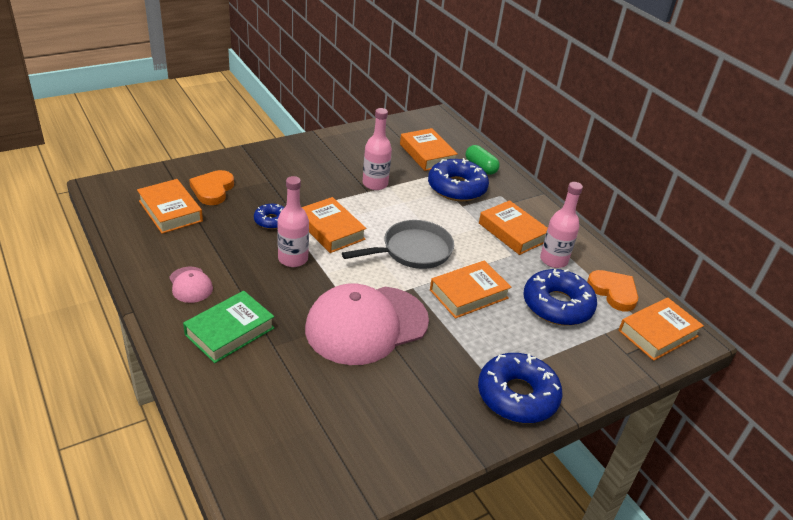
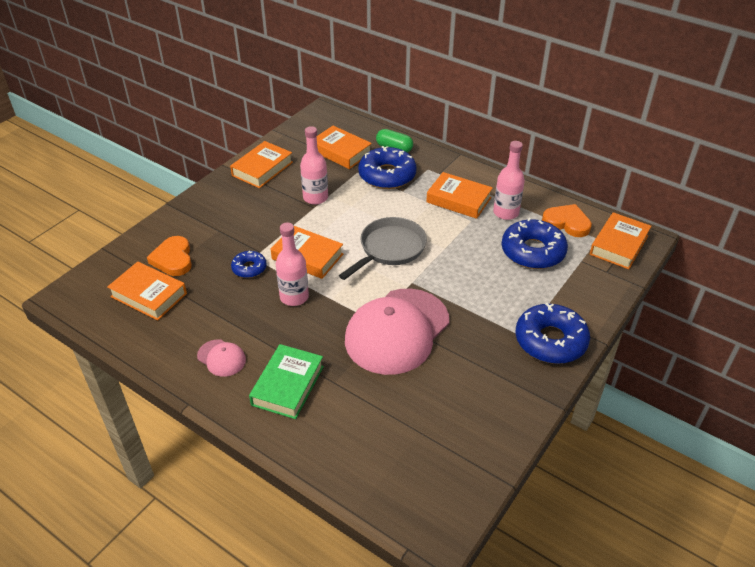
camera: 20 degrees left, 5 degrees up
(468, 294) = (459, 270): orange book -> orange book (262, 169)

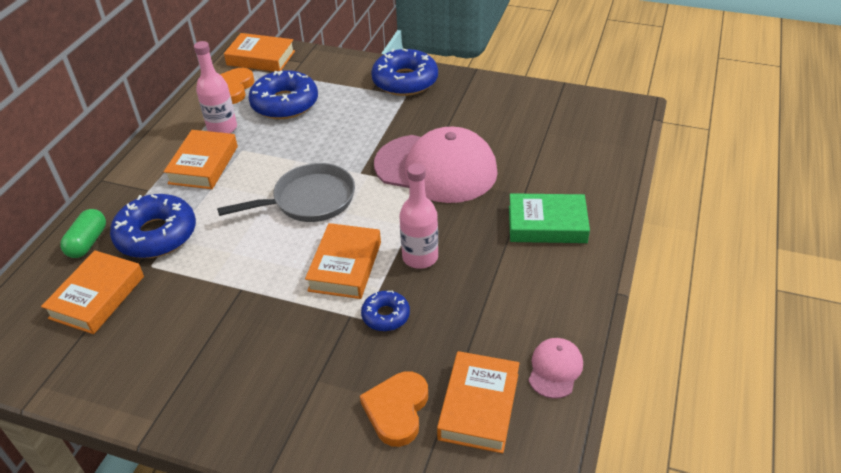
camera: 105 degrees left, 0 degrees up
(173, 259) = (397, 410): orange heart -> orange heart turned 135 degrees clockwise
(221, 358) = (542, 288): pink cap -> pink cap (555, 369)
(262, 169) = (149, 380): orange book -> none
(315, 198) = (219, 293): pink bottle -> none
(390, 249) = (309, 200): grey pan -> grey pan turned 135 degrees clockwise

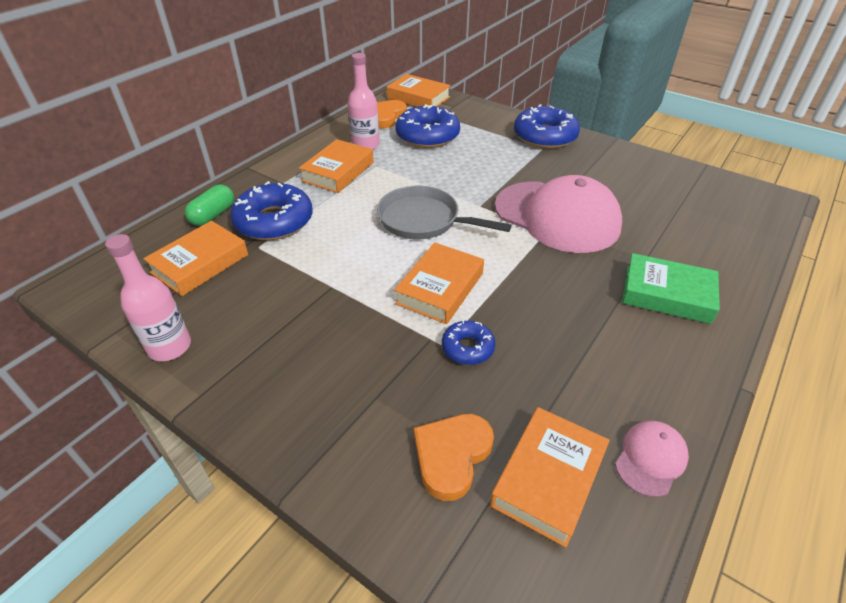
camera: 15 degrees right, 0 degrees up
(309, 200) = (423, 220): grey pan -> grey pan turned 150 degrees counterclockwise
(420, 257) = (519, 297): pink bottle -> pink bottle (170, 347)

